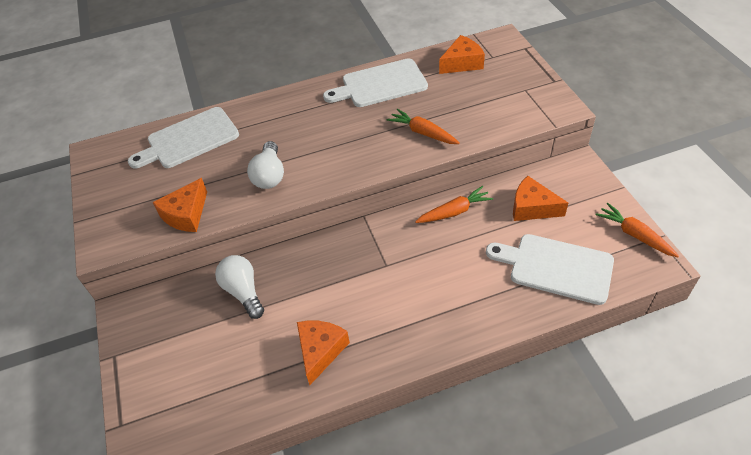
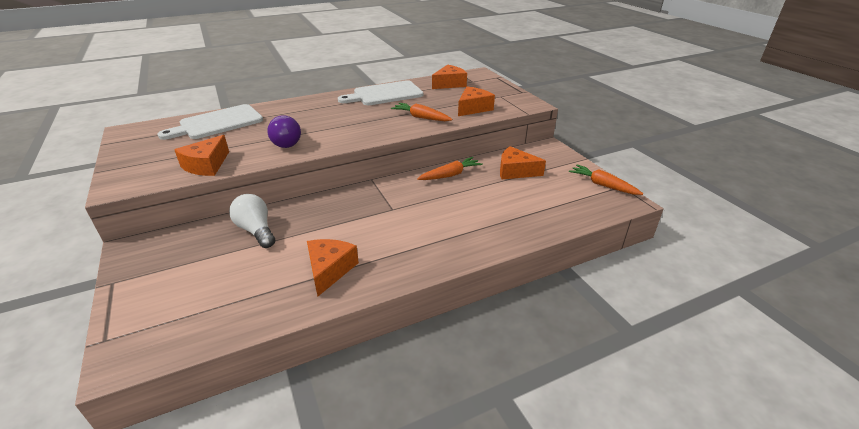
camera: 10 degrees left, 15 degrees down
(269, 175) = (288, 141): white light bulb -> purple light bulb
(488, 115) = (473, 108): none -> orange cheese
(556, 267) = (542, 206): white cutting board -> none

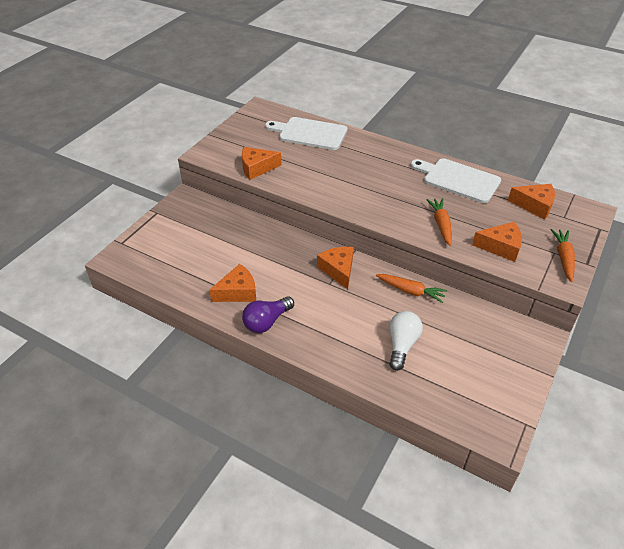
camera: 55 degrees right, 10 degrees up
(256, 230) = (244, 234): white light bulb -> white light bulb (402, 345)
(288, 141) = (322, 181): purple light bulb -> purple light bulb (267, 322)
(515, 171) = (464, 331): orange cheese -> orange cheese (338, 270)
(603, 185) = (510, 407): orange carrot -> orange carrot (563, 258)

